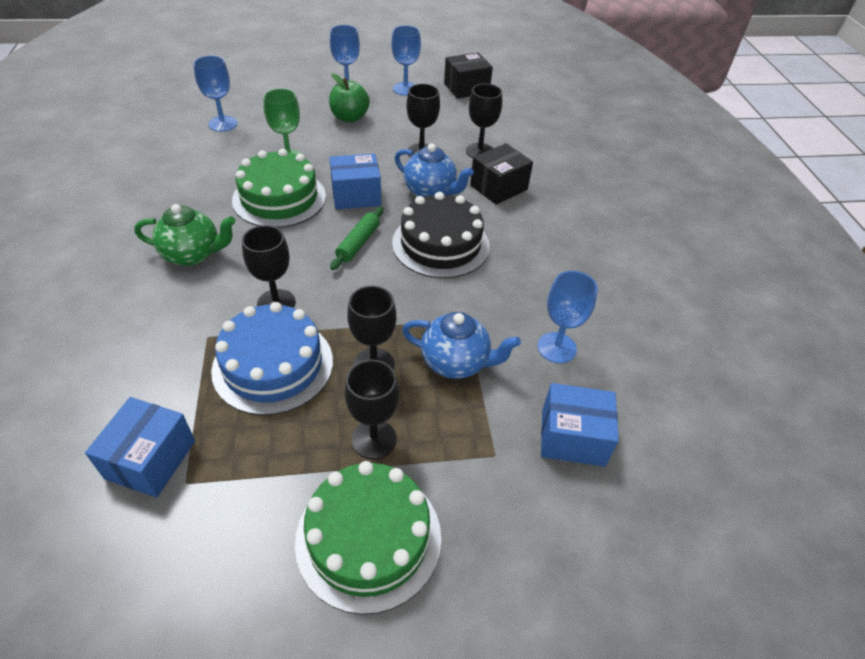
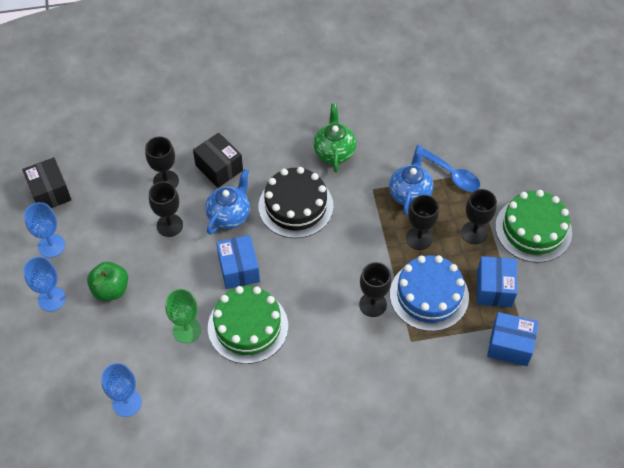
camera: 90 degrees left, 10 degrees up
(193, 254) = (327, 374): green teapot -> green teapot (334, 152)
(358, 243) = (300, 260): green rolling pin -> none
(491, 424) = (453, 175): none -> blue spoon
(556, 348) = (389, 140): blue goblet -> none
(572, 437) = (454, 137): blue box -> blue box (494, 289)

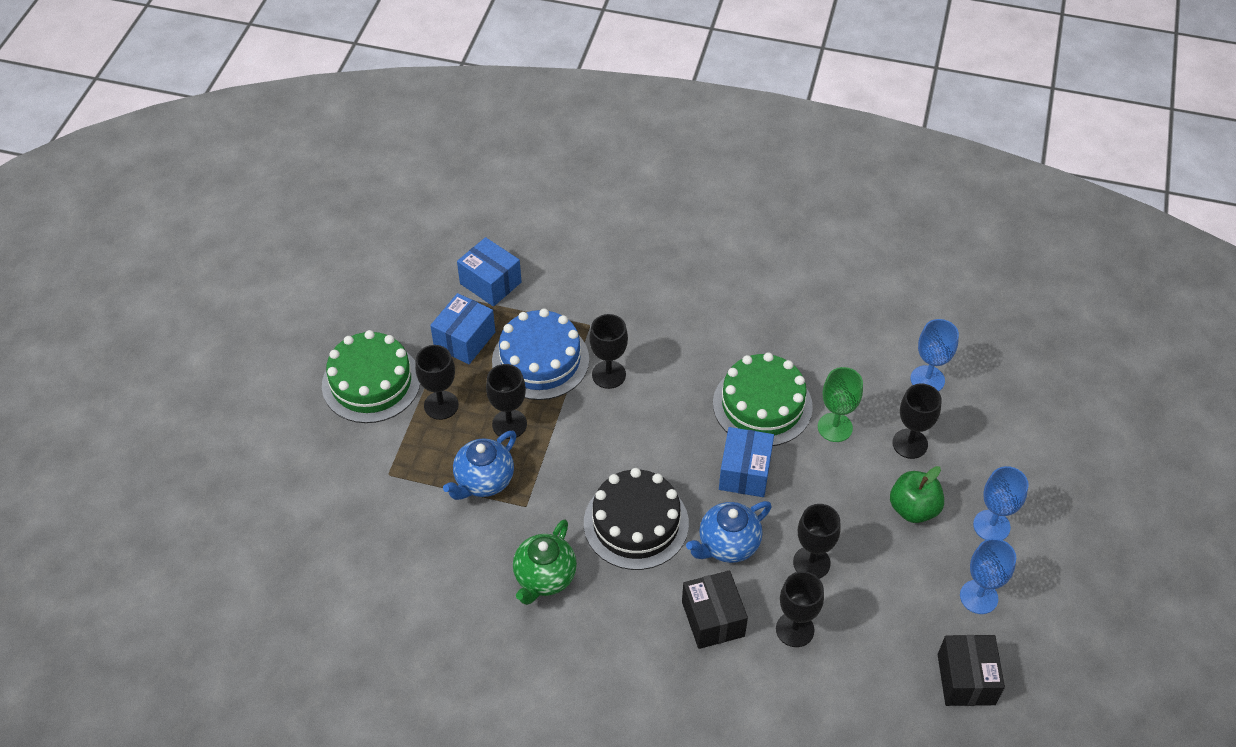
camera: 155 degrees left, 5 degrees down
(126, 340) = (910, 443): none -> black goblet
(453, 175) = (414, 482): blue spoon -> none

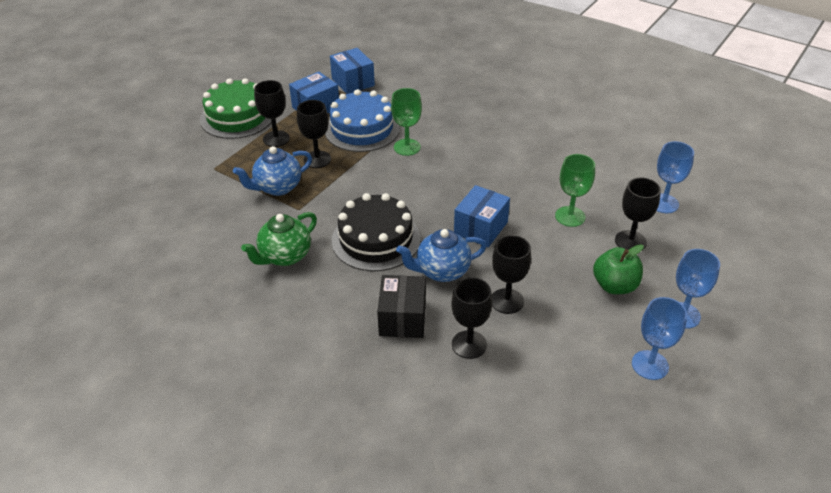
camera: 20 degrees right, 10 degrees down
(608, 374) = (407, 147): black goblet -> green goblet
(762, 405) = (516, 190): green cake -> none
(966, 679) = (611, 427): black box -> none

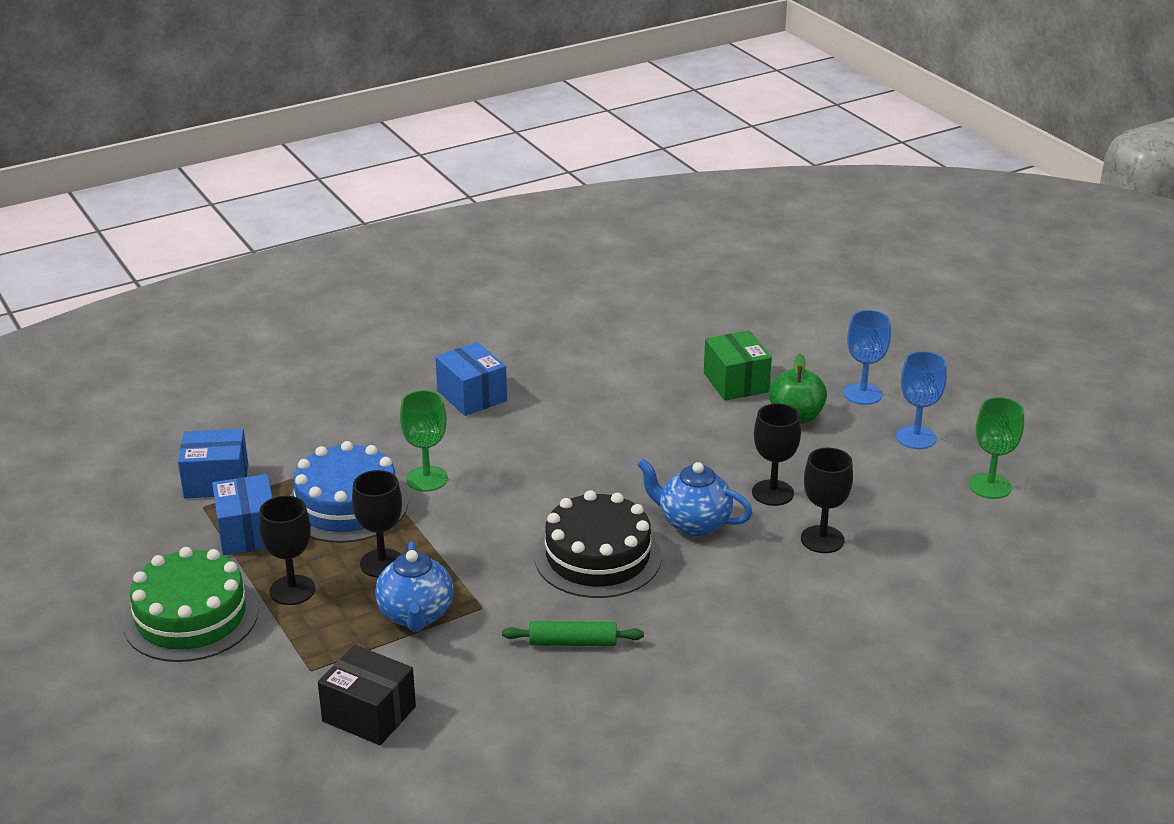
camera: 65 degrees left, 10 degrees down
(285, 256) = (573, 642): green teapot -> green rolling pin
(402, 318) = (752, 575): black box -> black box (369, 714)
(442, 271) = (693, 523): blue teapot -> blue teapot turned 105 degrees clockwise
(480, 228) = (638, 472): blue box -> blue box (472, 396)
(570, 216) = (666, 405): green goblet -> green goblet (990, 486)
(630, 241) = (736, 382): black goblet -> green box
(663, 203) = (692, 340): blue goblet -> none

